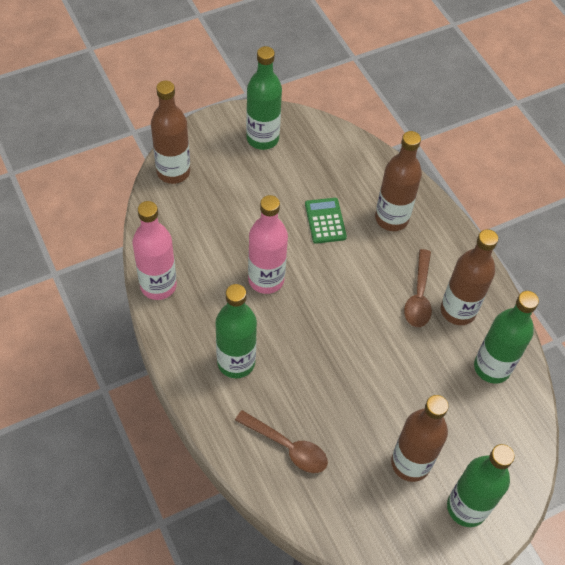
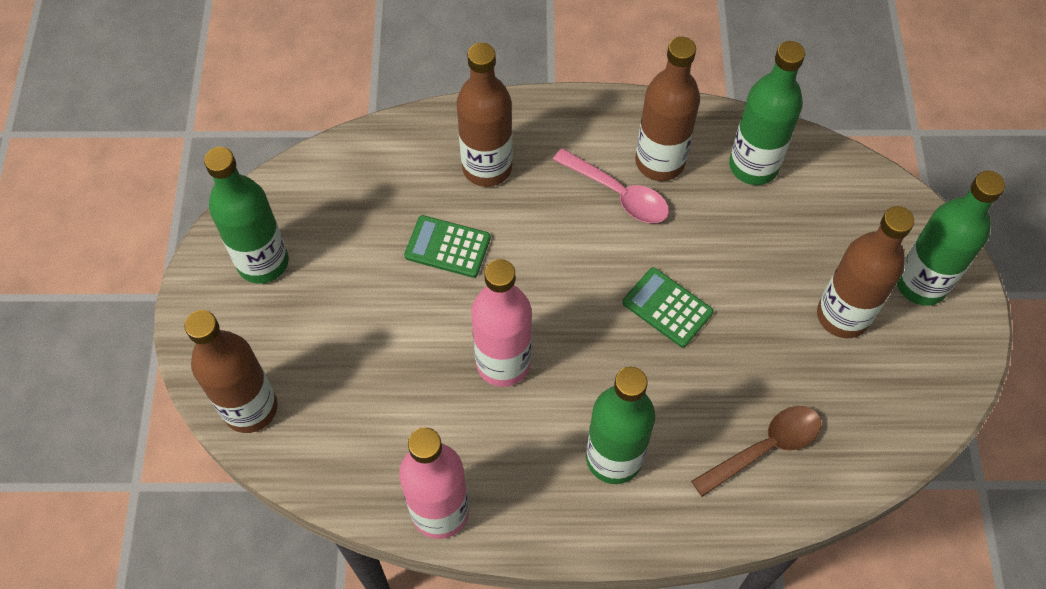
camera: 60 degrees left, 5 degrees up
(354, 354) = (667, 307): none -> green calculator
(419, 296) = (618, 194): brown spoon -> pink spoon

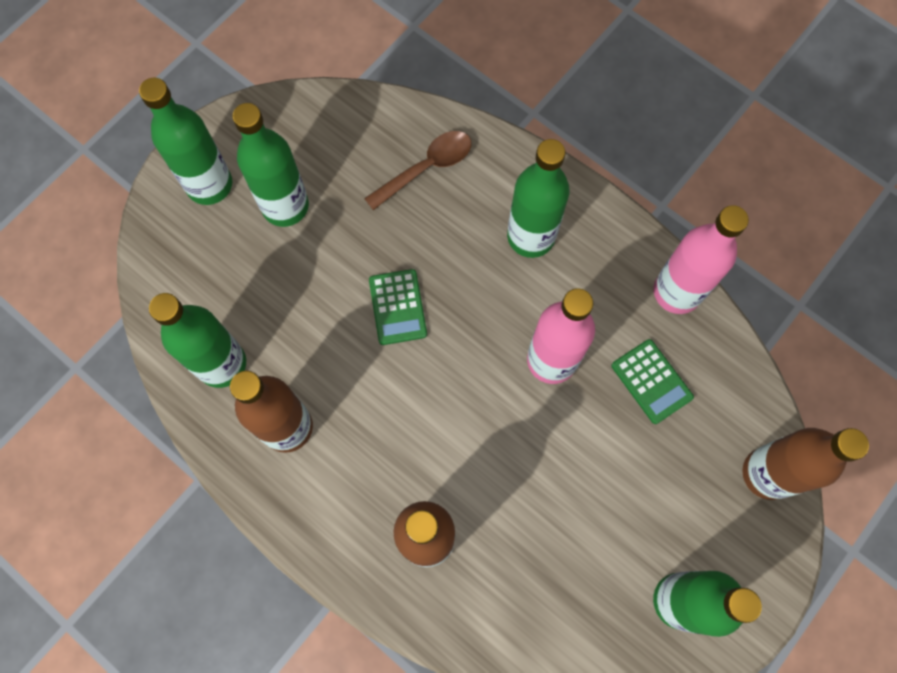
camera: 140 degrees left, 10 degrees up
(447, 247) = (518, 490): green calculator -> green calculator (651, 381)
(618, 194) = (345, 426): pink spoon -> none
(765, 448) = (426, 168): brown spoon -> brown spoon turned 135 degrees clockwise
(842, 316) = (285, 206): brown bottle -> green bottle

